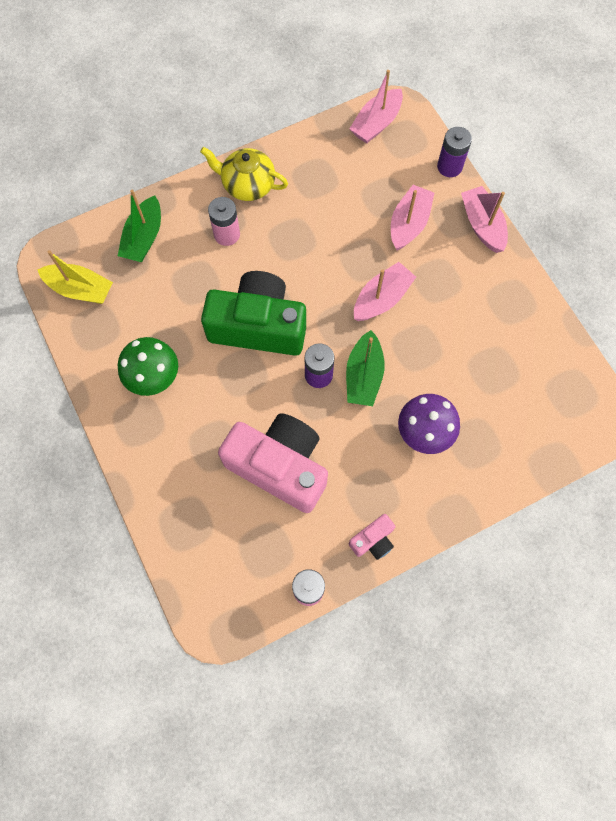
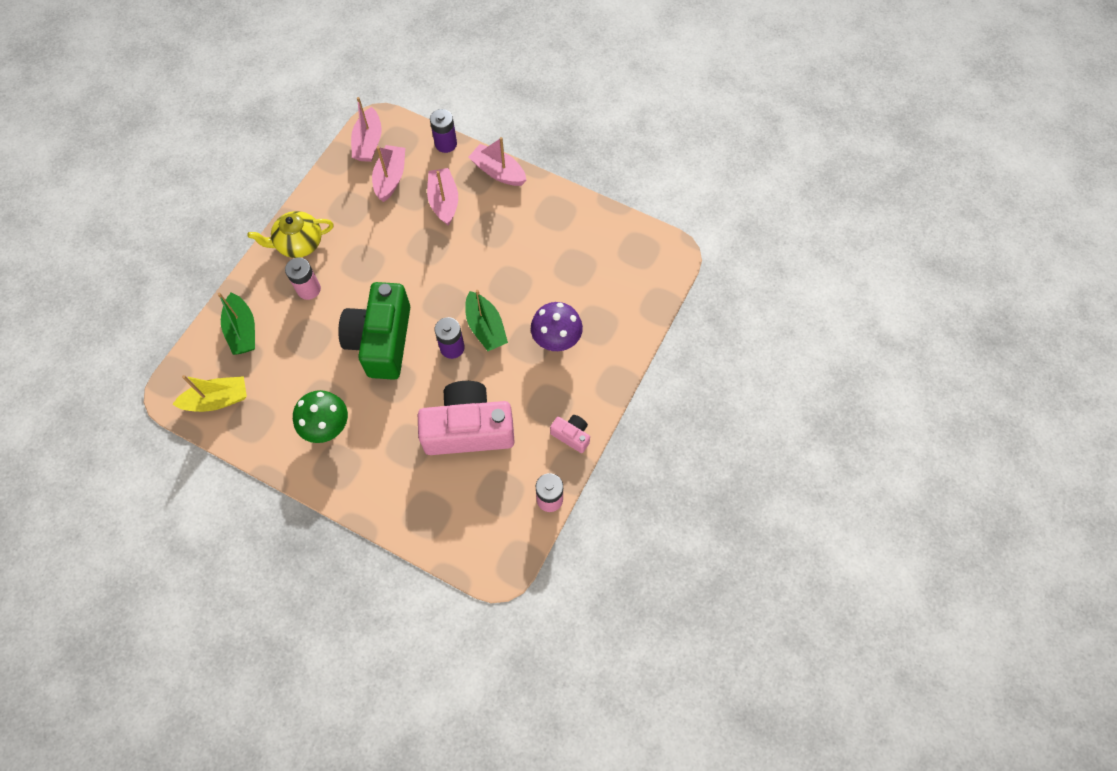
camera: 35 degrees left, 5 degrees down
(258, 326) = (381, 341): green camera -> green camera turned 60 degrees counterclockwise
(373, 540) = (571, 435): pink camera -> pink camera turned 75 degrees counterclockwise
(382, 299) = (461, 266): pink boat -> pink boat (390, 178)

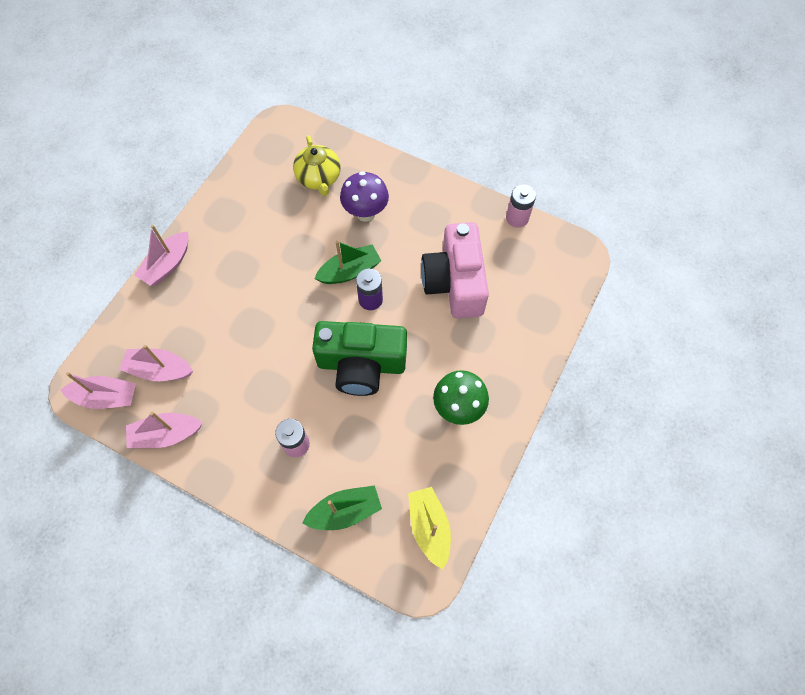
camera: 90 degrees left, 0 degrees up
(299, 243) = (236, 461): yellow teapot -> yellow teapot (319, 178)
(444, 201) = (198, 314): pink boat -> pink boat (166, 434)
(446, 144) = (122, 316): purple battery -> none
(571, 435) = (458, 202): pink camera -> none

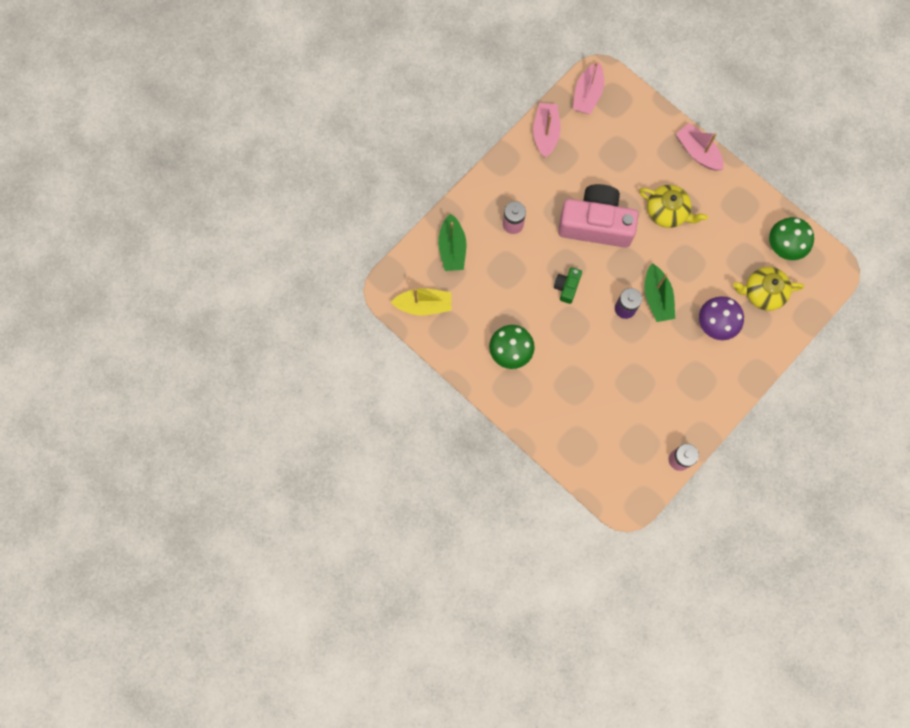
camera: 105 degrees right, 10 degrees up
(159, 370) = (601, 134): pink boat -> none
(246, 280) = (667, 212): none -> yellow teapot
(265, 169) = (783, 248): none -> green mushroom
(361, 364) = (567, 287): green camera -> green camera, size x0.44
(455, 282) = (625, 383): pink camera -> pink camera (596, 224)

